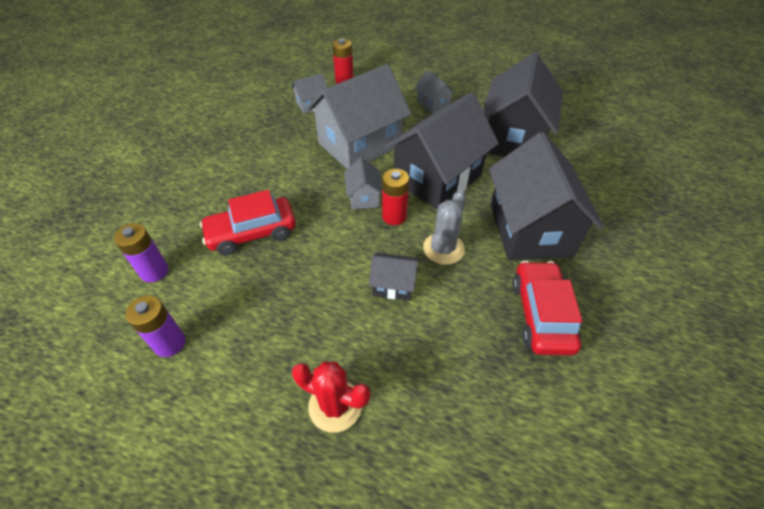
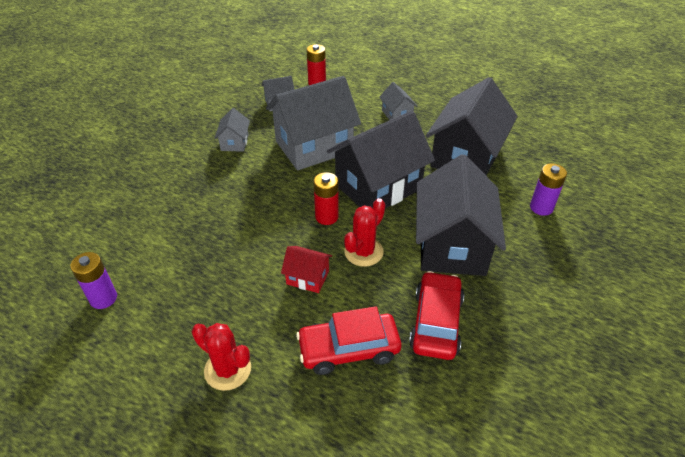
camera: 10 degrees right, 5 degrees down
(154, 271) = (104, 237): purple battery -> purple battery (541, 207)
(252, 233) = (194, 215): red car -> red car (349, 349)
(363, 197) = (303, 196): grey house -> grey house (234, 142)
(393, 285) = (307, 277): black house -> red house
(443, 248) = (363, 252): grey cactus -> red cactus

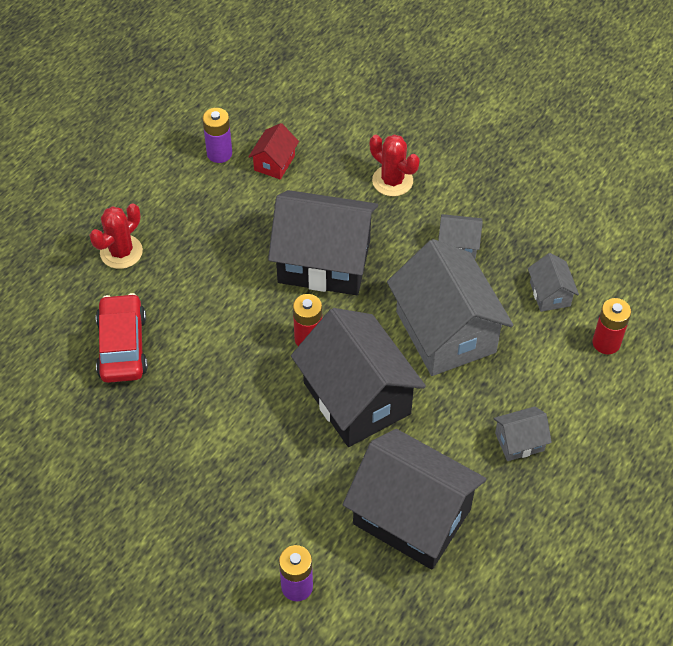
camera: 95 degrees right, 10 degrees up
(307, 277) = (218, 316): red house -> red house (274, 163)
(363, 252) = (247, 371): red cactus -> red cactus (392, 181)
(436, 322) = (138, 426): red car -> none
(452, 245) = (244, 464): black house -> black house (324, 262)

